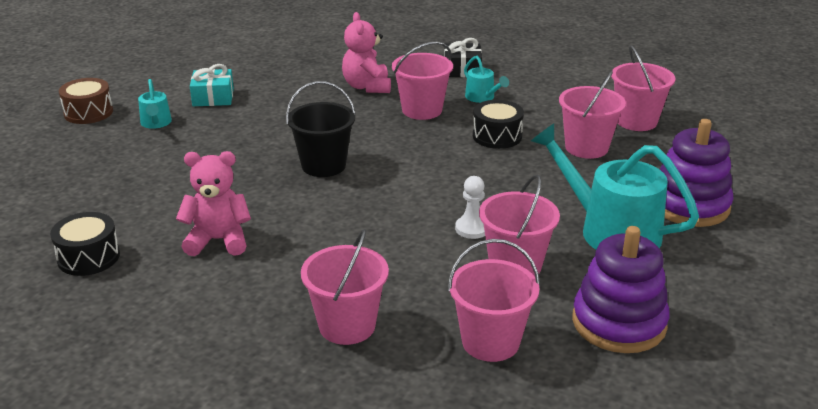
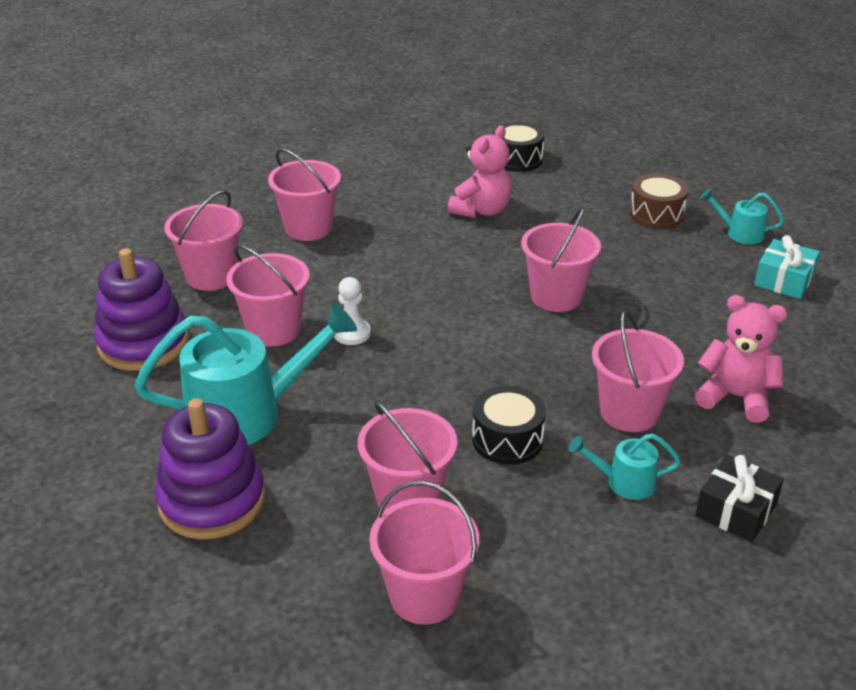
camera: 125 degrees right, 5 degrees up
(88, 112) = (796, 205): brown drum -> brown drum (656, 214)
(323, 165) = (556, 296): black bucket -> pink bucket

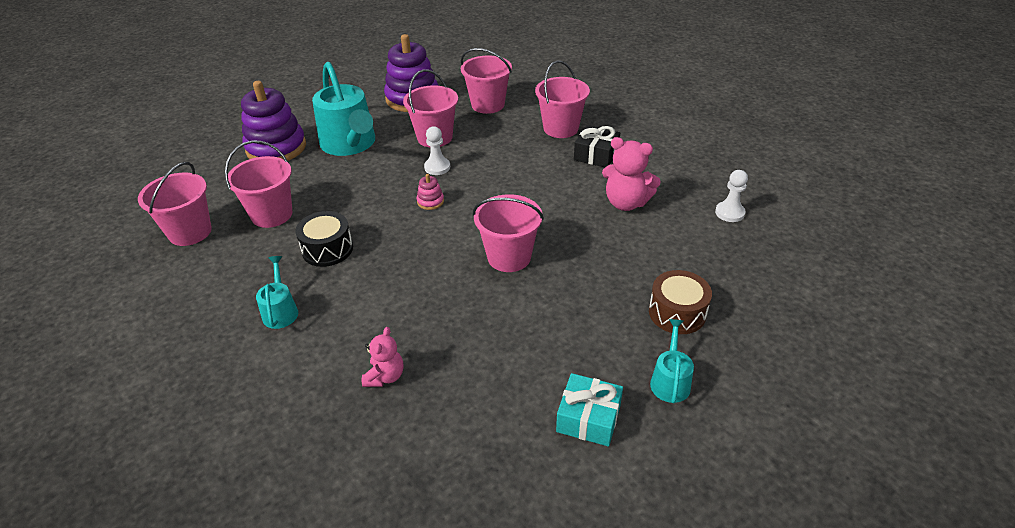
camera: 80 degrees right, 5 degrees up
(430, 345) = (430, 201): none -> pink stacking toy
(517, 159) = (729, 213): black drum -> white pawn
(629, 412) = (360, 309): pink bucket -> none
(735, 397) = (385, 376): pink teddy bear -> pink teddy bear, size x0.62
(736, 510) = (244, 376): black gift -> black gift (596, 155)

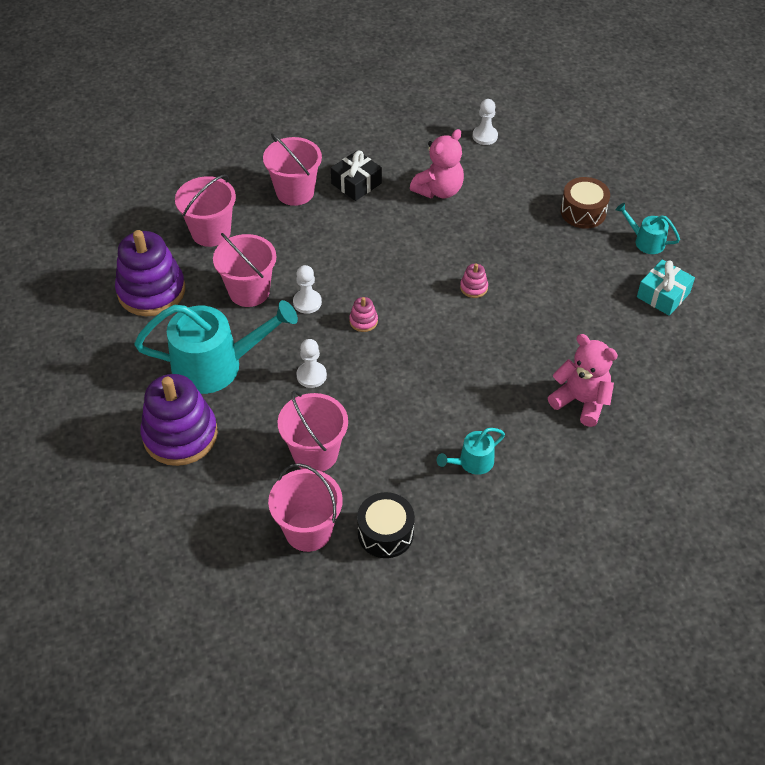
camera: 70 degrees left, 10 degrees up
(280, 311) = (472, 462): turquoise watering can -> turquoise watering can turned 45 degrees counterclockwise
(327, 249) = (398, 414): black drum -> black drum (385, 533)
(356, 191) = (311, 375): none -> white pawn
(385, 376) = (581, 401): pink teddy bear -> pink teddy bear, size x1.62
(509, 257) = (473, 287): pink bucket -> pink stacking toy

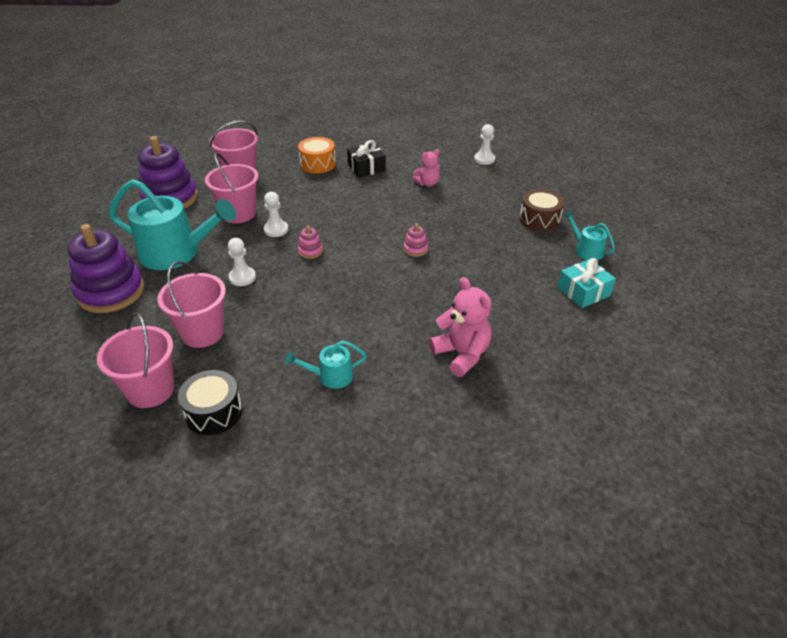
camera: 20 degrees right, 10 degrees down
(295, 192) = (318, 164): pink bucket -> orange drum
(439, 190) = (427, 183): pink teddy bear -> pink teddy bear, size x0.62

